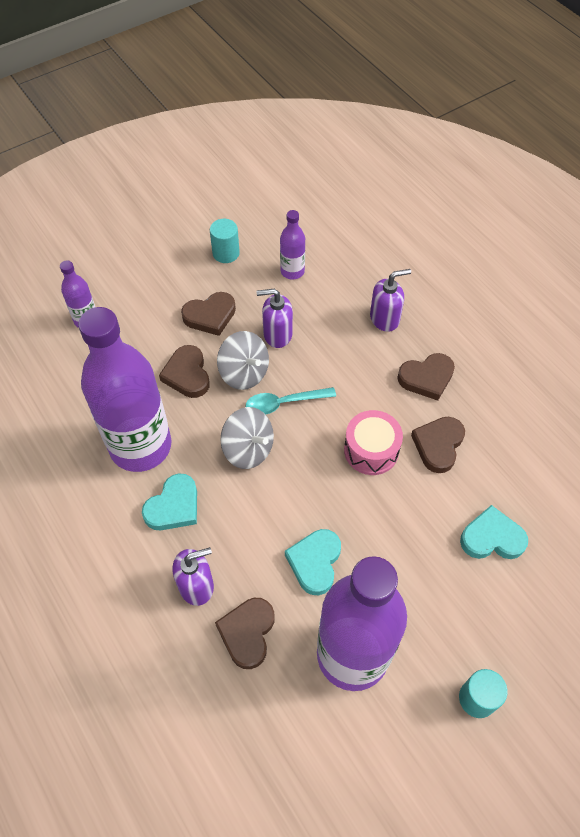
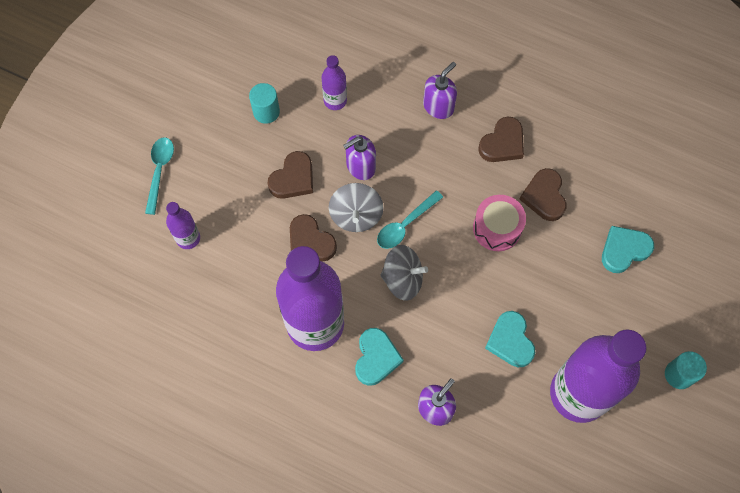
camera: 30 degrees left, 10 degrees up
(103, 257) = (159, 171): none -> turquoise spoon
(244, 373) = (356, 215): grey spinning top -> grey spinning top turned 75 degrees clockwise
(247, 633) = (495, 422): brown heart -> none

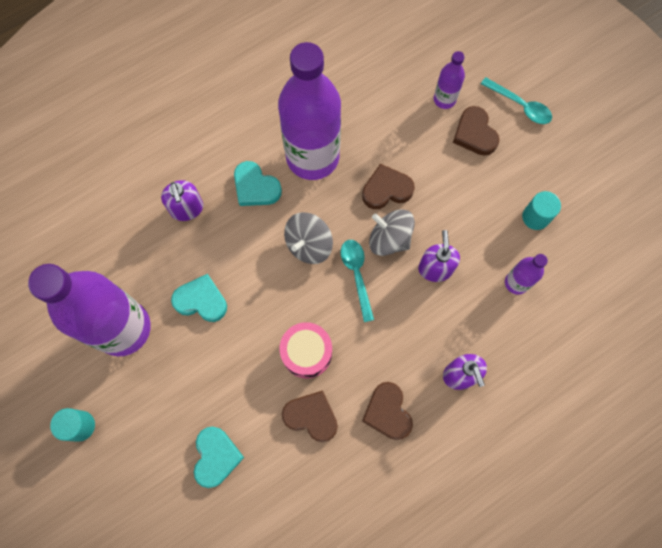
camera: 120 degrees right, 5 degrees up
(293, 178) = (454, 206): brown heart -> brown heart (474, 134)

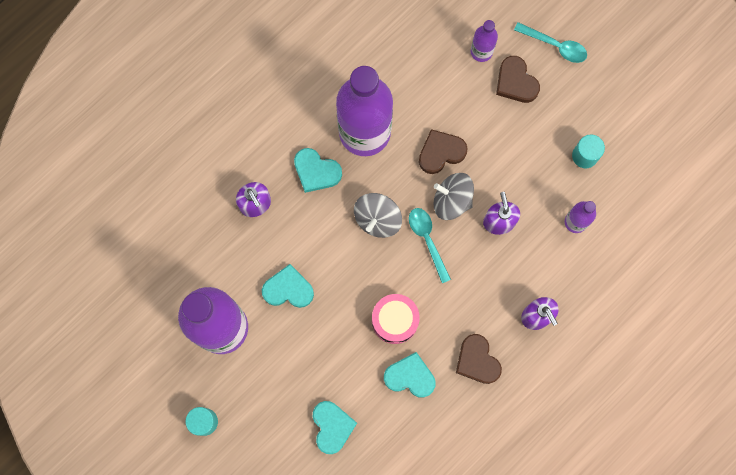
camera: 10 degrees left, 5 degrees up
(311, 416) = (410, 377): brown heart -> turquoise heart

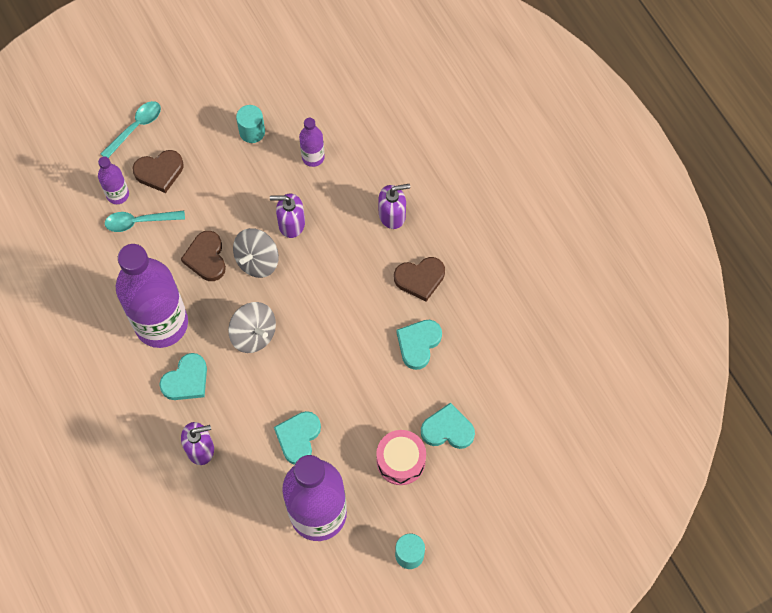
camera: 75 degrees left, 10 degrees down
(395, 320) = (359, 344): pink drum -> pink drum (401, 461)
(427, 240) = (289, 293): turquoise spoon -> turquoise spoon (139, 222)

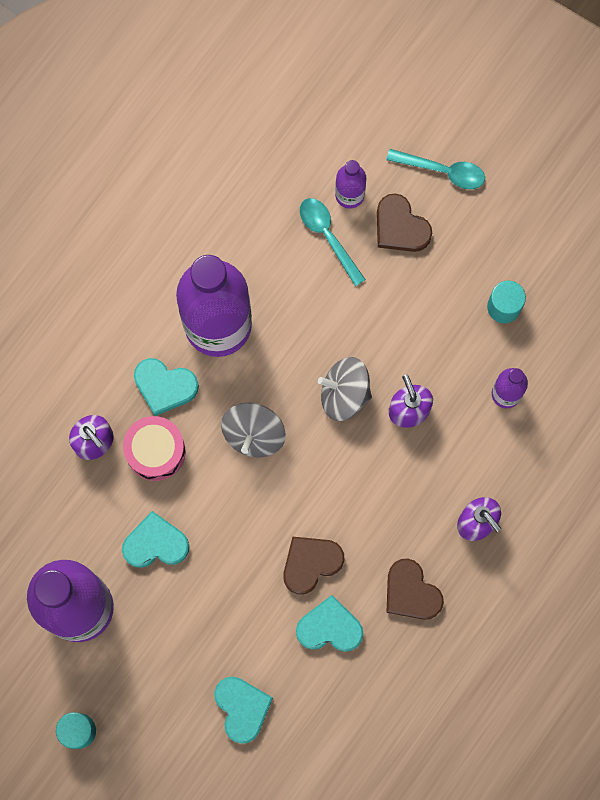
camera: 65 degrees right, 10 degrees up
(206, 258) = (320, 334): brown heart -> brown heart (311, 563)
(401, 461) = (181, 671): pink drum -> pink drum (155, 451)

